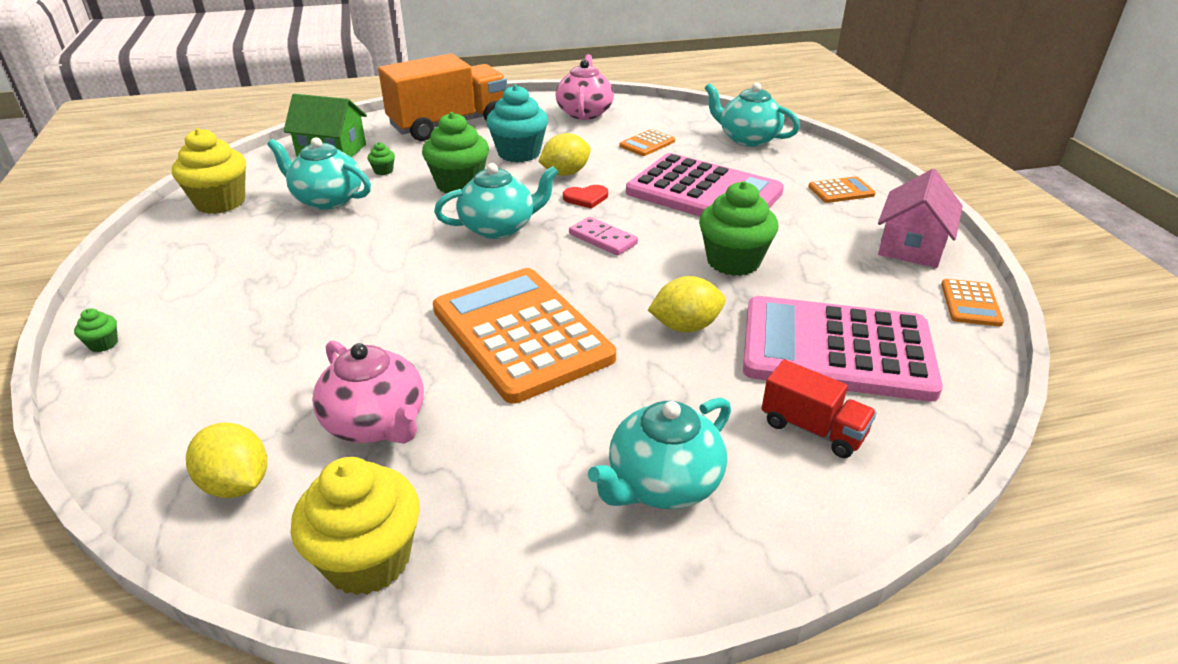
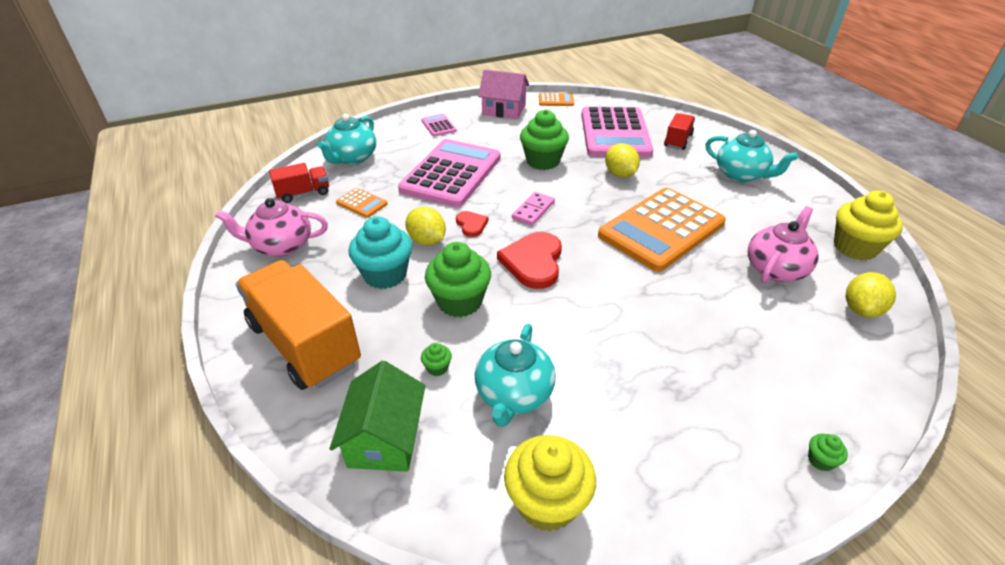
camera: 100 degrees left, 5 degrees up
(499, 227) = (533, 262): turquoise teapot -> red heart
(673, 118) = (303, 193): none -> red truck
(841, 191) = (438, 126): orange calculator -> pink calculator

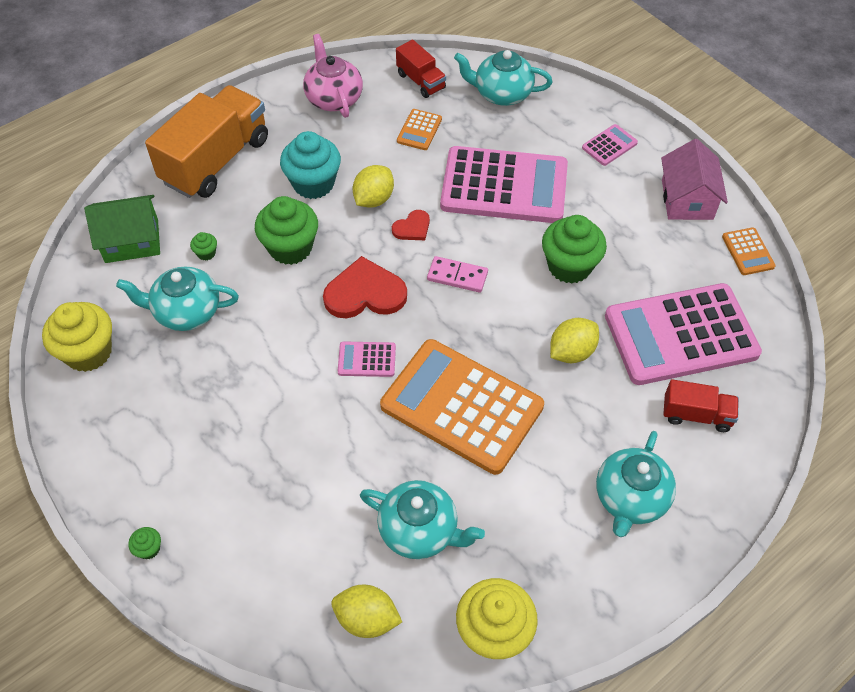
camera: 75 degrees right, 15 degrees up
(607, 272) = (367, 360): none -> pink calculator
(776, 269) = (420, 530): pink teapot -> turquoise teapot

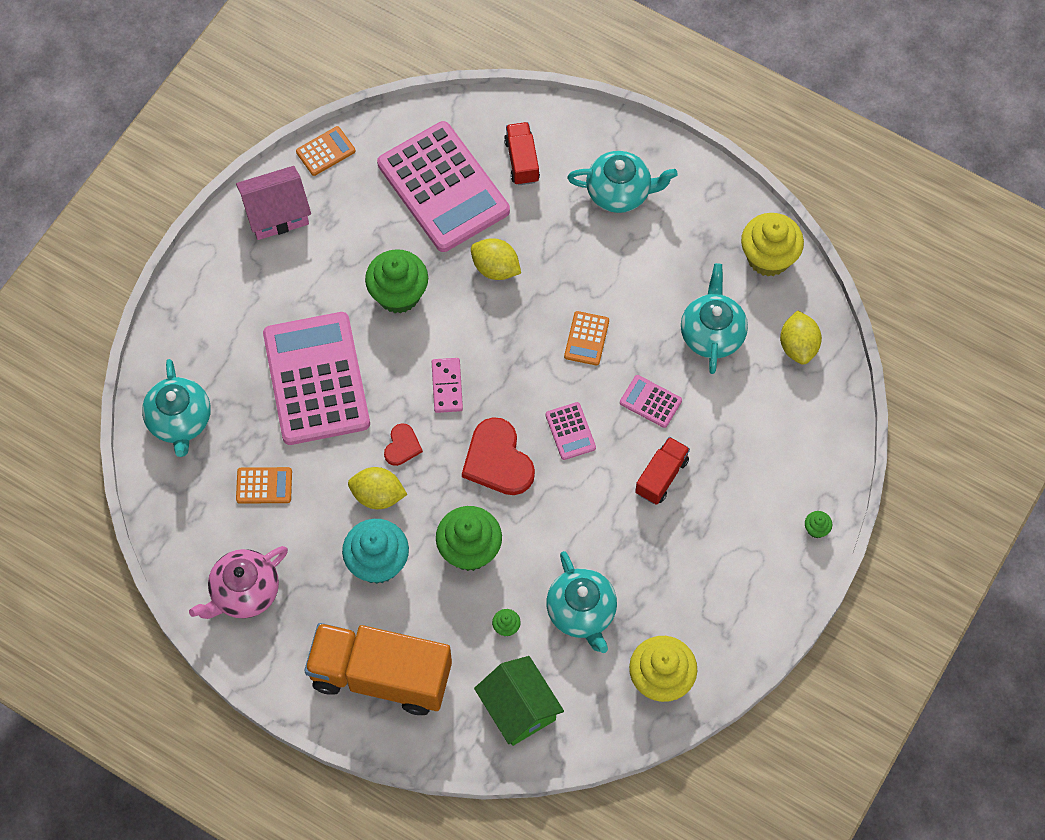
camera: 110 degrees left, 10 degrees up
(412, 228) = (402, 446): red heart -> red heart turned 75 degrees clockwise
(421, 81) = (186, 510): red truck -> red truck (661, 476)
(461, 406) = (586, 338): orange calculator -> orange calculator, size x0.41
(609, 145) = (224, 297): pink calculator -> pink calculator (650, 402)

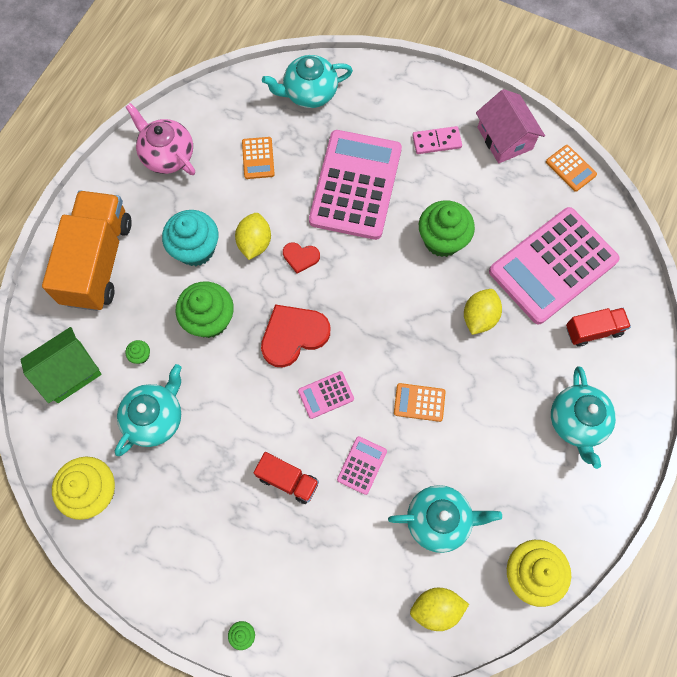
camera: 85 degrees right, 5 degrees up
(316, 379) = (355, 185): pink calculator -> pink calculator turned 60 degrees counterclockwise
(447, 386) = (359, 287): pink domino -> pink domino (436, 142)
(581, 612) = (155, 418): turquoise teapot -> turquoise teapot turned 150 degrees clockwise

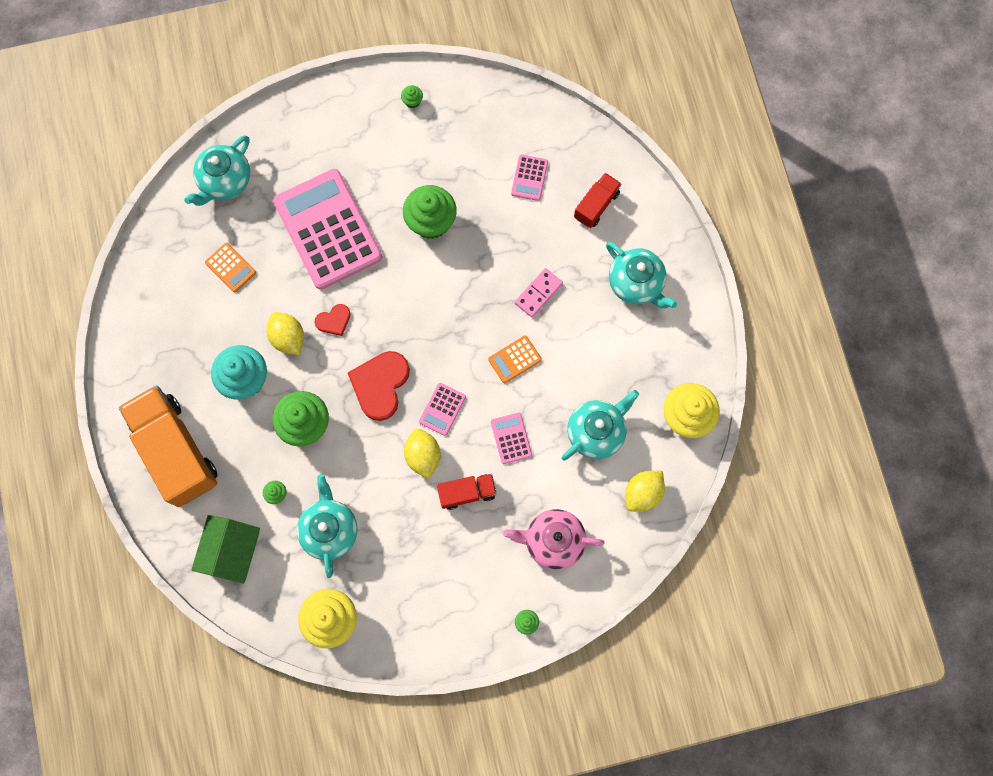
camera: 40 degrees left, 5 degrees up
(167, 155) = (153, 322): pink teapot -> pink teapot (553, 541)
(436, 142) = (362, 144): pink domino -> pink domino (538, 293)
(479, 317) = (506, 260): yellow lemon -> yellow lemon (423, 456)
(505, 138) = (412, 101): pink house -> green cupcake
(553, 266) = (529, 178): pink calculator -> pink calculator, size x0.41
(570, 168) = (482, 88): orange calculator -> none

